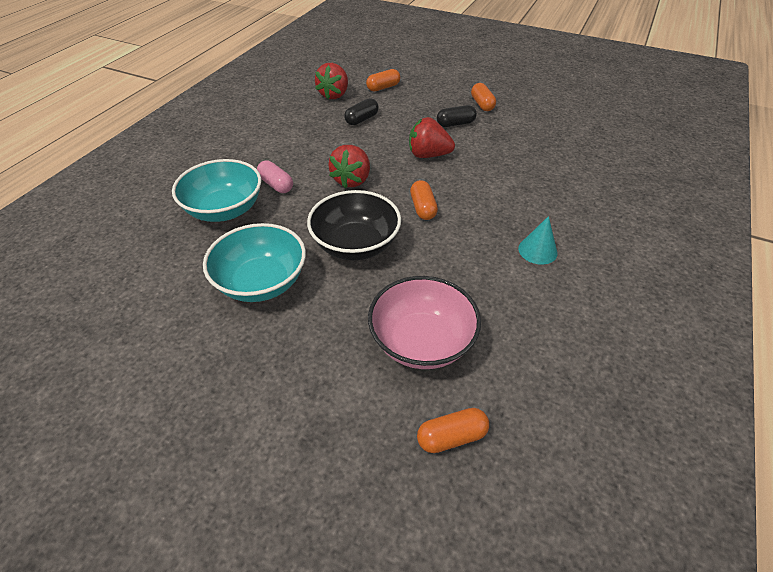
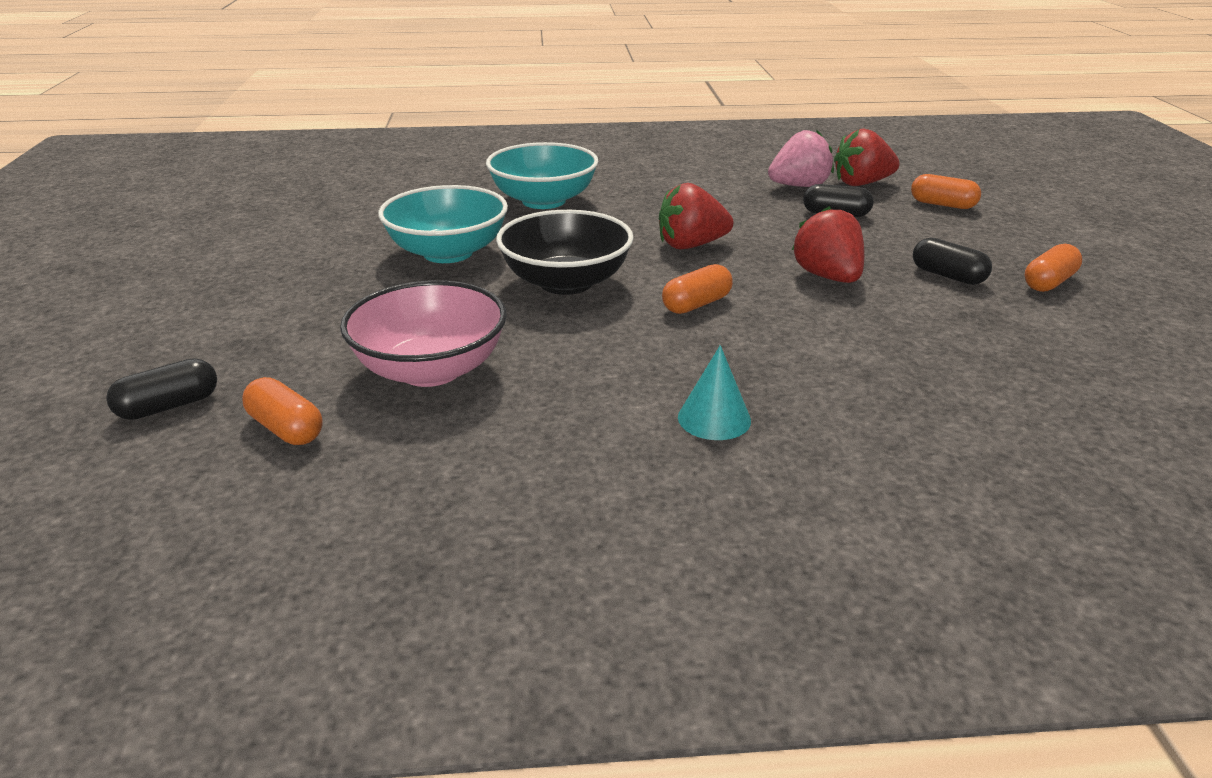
camera: 60 degrees right, 15 degrees down
(276, 185) = (621, 210): pink capsule -> none
(315, 113) = (799, 186): none -> pink strawberry
(379, 507) = (169, 406): none -> black capsule

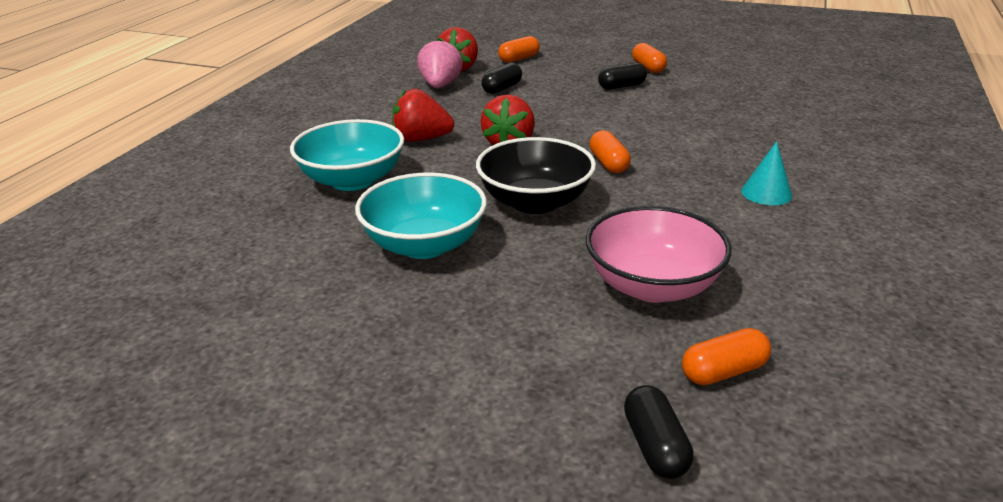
camera: 65 degrees left, 0 degrees up
(828, 277) = (598, 116): red strawberry -> red strawberry (421, 139)

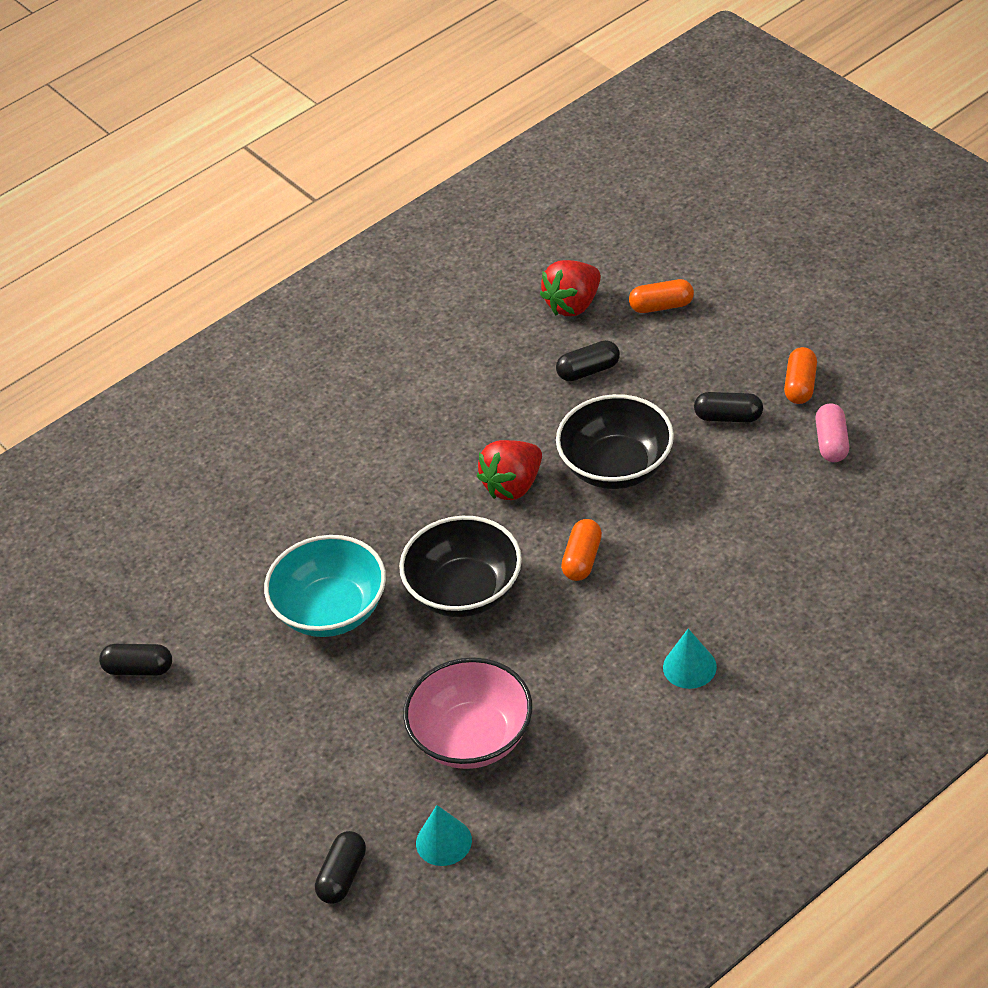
camera: 35 degrees right, 15 degrees up
(242, 345) = (139, 669): none -> black capsule
(352, 180) = (327, 490): turquoise bowl -> none
(421, 139) = (433, 444): red strawberry -> none
(440, 86) = (524, 339): pink strawberry -> none
(575, 119) = (616, 466): none -> black bowl
(700, 82) = (832, 442): none -> pink capsule
(723, 371) = (443, 841): orange capsule -> turquoise cone

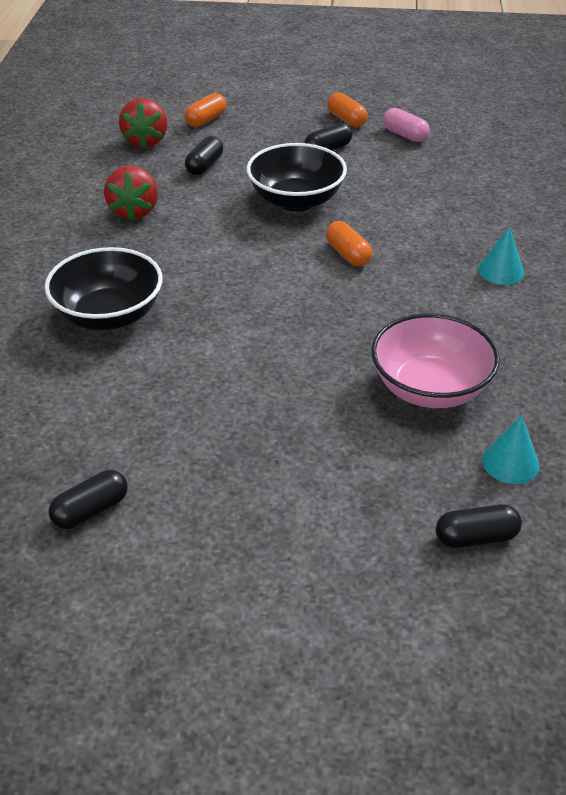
camera: 50 degrees left, 5 degrees down
(331, 610) = (209, 376): turquoise bowl -> none
(342, 876) = (476, 538): black capsule -> black capsule turned 75 degrees counterclockwise
(464, 591) = (294, 311): black bowl -> black bowl (109, 315)
(513, 485) = (241, 241): red strawberry -> red strawberry (134, 211)

